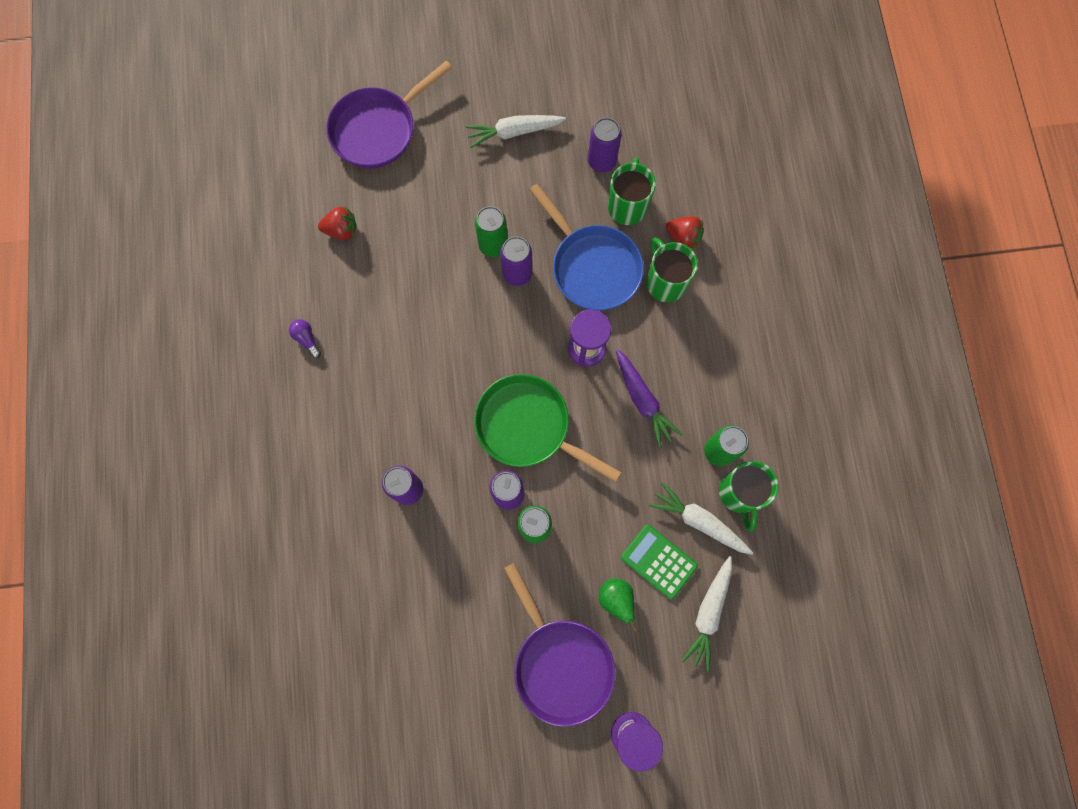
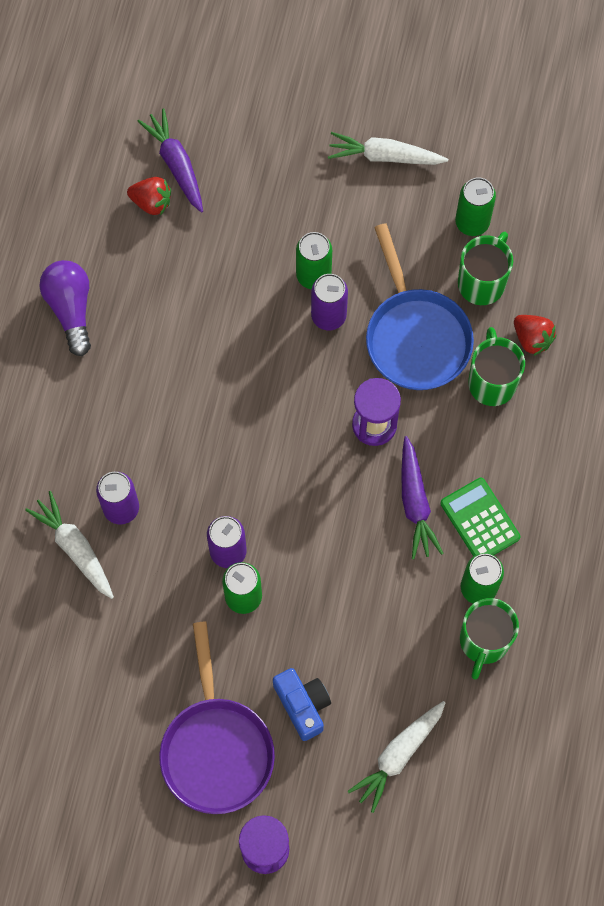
camera: 20 degrees right, 5 degrees down
(307, 339) = (71, 309): purple light bulb -> purple light bulb, size x1.93
(350, 193) = (176, 164): none -> purple carrot
(378, 129) = (233, 103): purple pan -> none
(528, 426) = (277, 487): green pan -> none
(601, 161) = (472, 222): purple can -> green can
(616, 599) = (302, 705): green pear -> blue camera
(658, 561) = (365, 681): green calculator -> green calculator (480, 520)
(699, 521) = (426, 655): white carrot -> white carrot (75, 548)

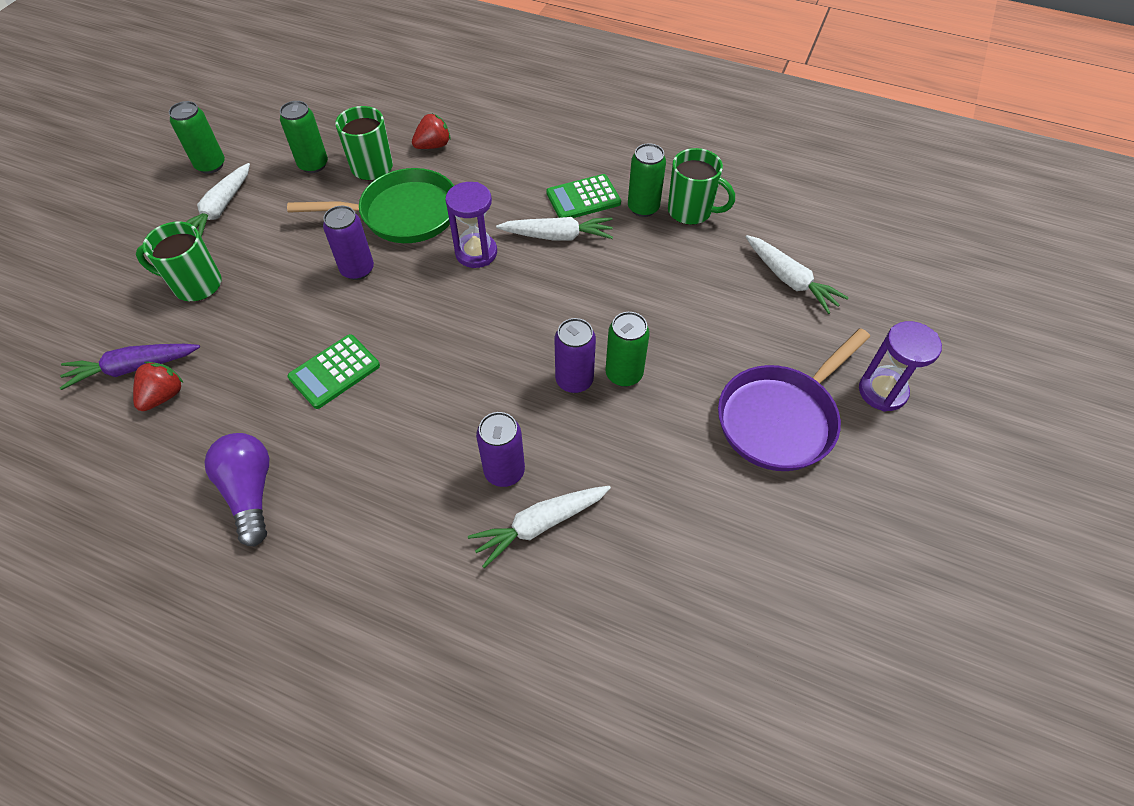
camera: 80 degrees left, 15 degrees down
(71, 309) = (250, 492): purple light bulb -> purple light bulb turned 75 degrees clockwise
(201, 335) = (334, 372): none -> green calculator
(216, 749) = (780, 418): purple pan -> purple pan turned 135 degrees clockwise
(302, 705) = (738, 342): blue camera -> none
(313, 275) = (312, 275): green can -> green can (210, 165)
(415, 337) = (403, 214): blue pan -> green pan
(415, 503) = (558, 236): purple carrot -> white carrot
(492, 382) = (462, 174): green mug -> green mug (196, 285)

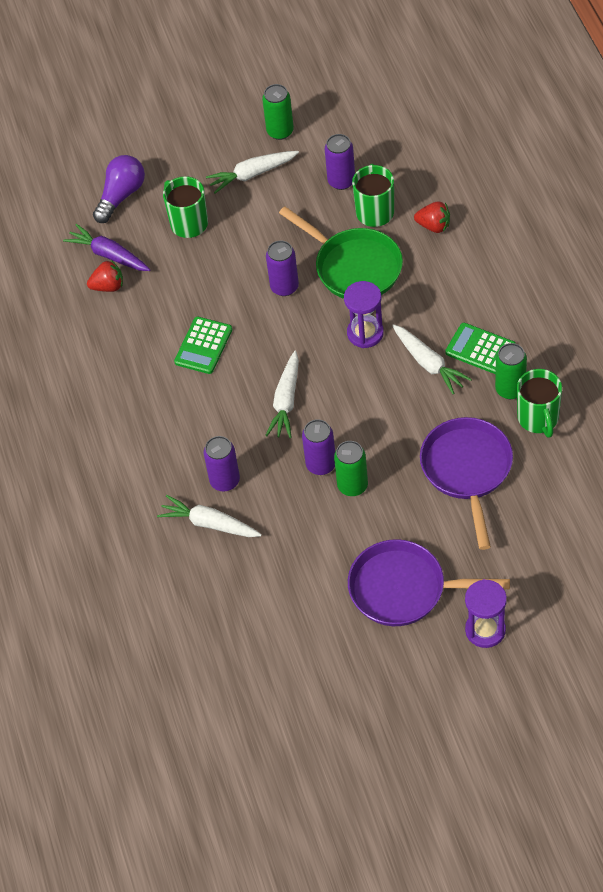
camera: 55 degrees right, 0 degrees up
(250, 492) = (97, 380): purple light bulb -> purple light bulb (121, 196)
(313, 165) = (341, 181): green can -> purple can
(334, 372) = (203, 346): green calculator -> green calculator turned 75 degrees counterclockwise
(694, 286) = (467, 470): none -> purple pan
(790, 280) = (533, 519): white carrot -> white carrot (286, 401)

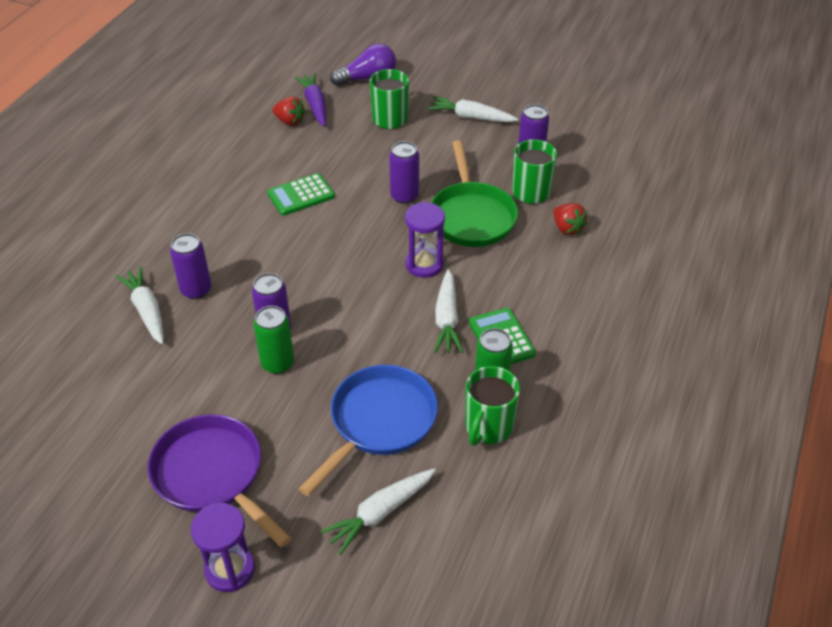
camera: 35 degrees right, 10 degrees down
(280, 131) = (523, 104): green can -> none
(286, 401) = (308, 269): white carrot -> white carrot (380, 513)
(467, 470) = (379, 422): purple pan -> blue pan

